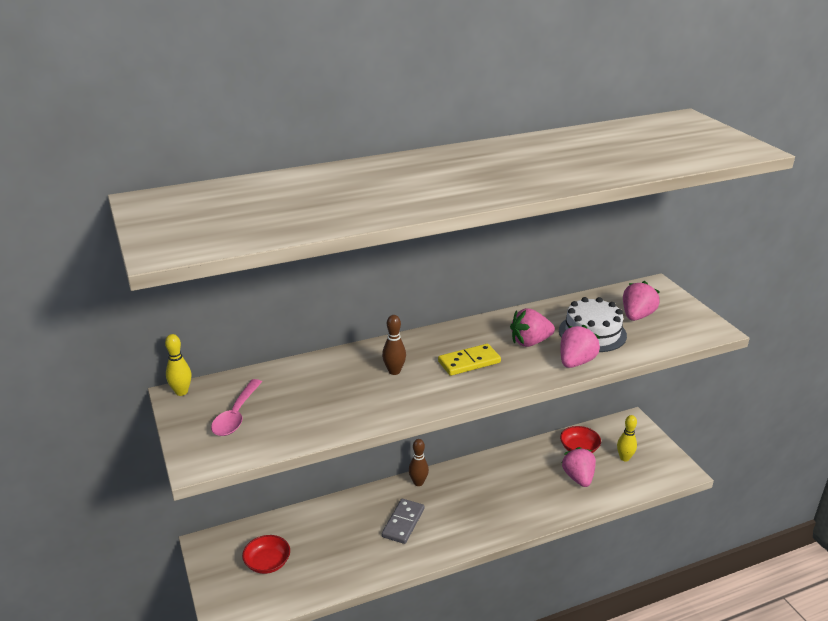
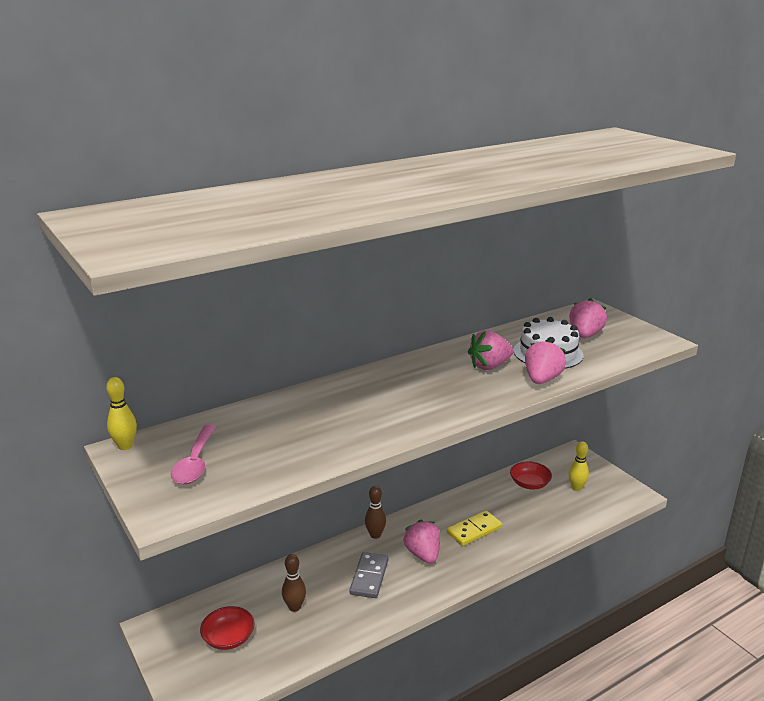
camera: 10 degrees left, 5 degrees down
(394, 371) = (358, 404): brown bowling pin -> brown bowling pin (294, 607)
(469, 362) = (434, 389): yellow domino -> yellow domino (474, 530)
(578, 478) = (537, 511): pink strawberry -> pink strawberry (423, 554)

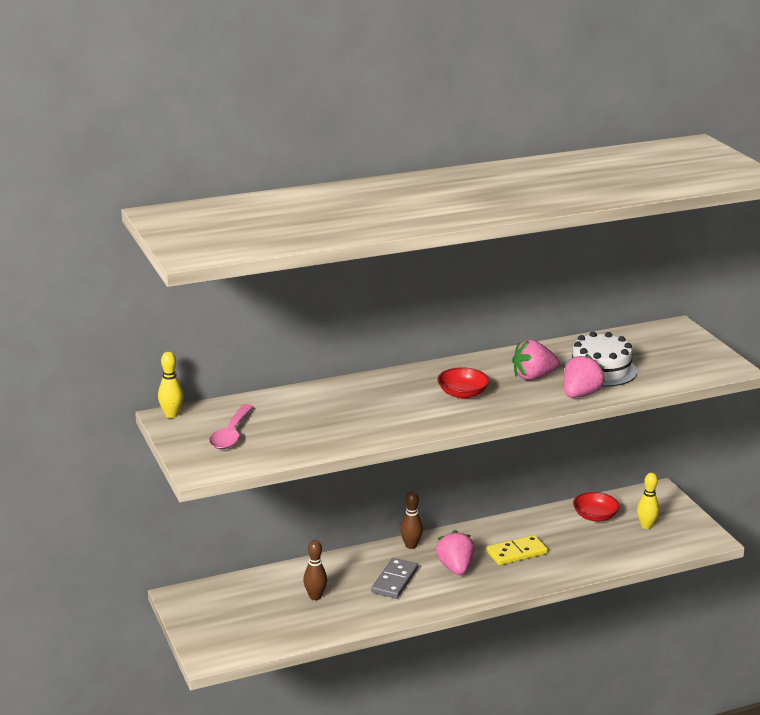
camera: 10 degrees right, 0 degrees up
(228, 638) = (248, 613): red bowl -> red bowl (462, 393)
(585, 335) = (651, 355): pink strawberry -> none

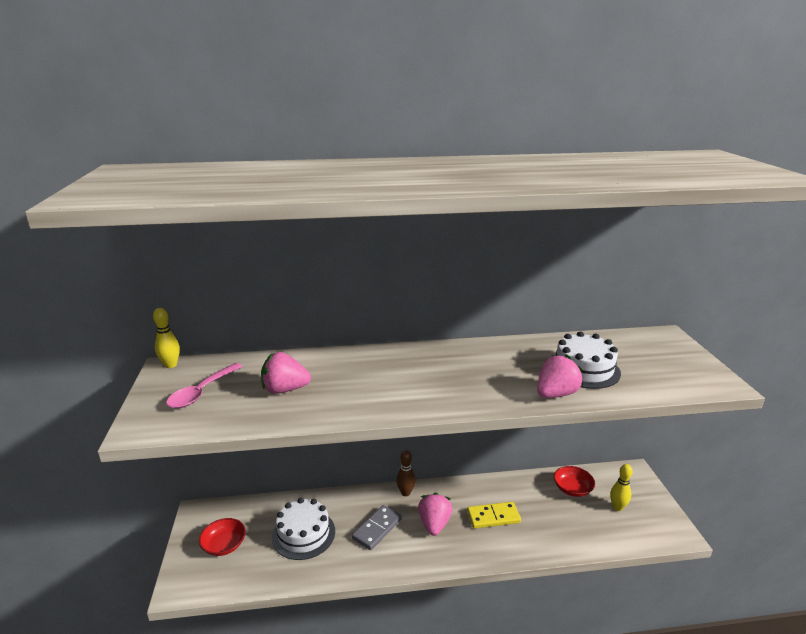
camera: 15 degrees right, 0 degrees up
(315, 596) = (303, 534): brown bowling pin -> white cake
(462, 393) = (439, 377): red bowl -> red bowl (224, 545)
(533, 377) = (514, 368): pink strawberry -> pink strawberry (285, 389)

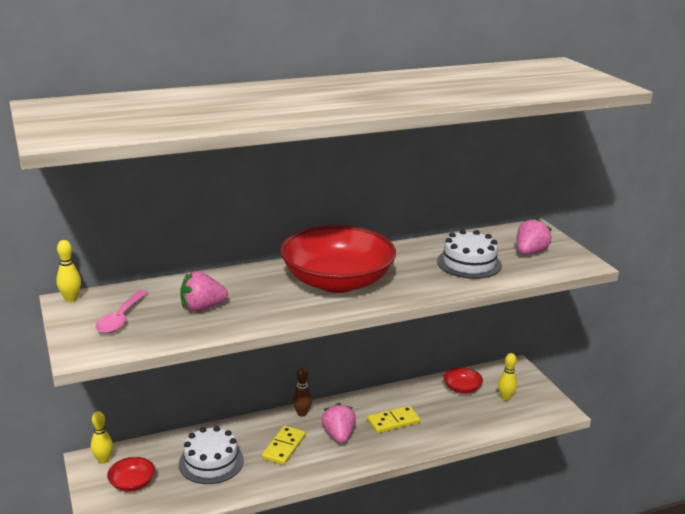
camera: 15 degrees left, 0 degrees up
(210, 514) = (103, 460): none -> yellow bowling pin
(377, 529) = (284, 447): grey domino -> yellow domino
(434, 375) = (337, 281): none -> red bowl
(556, 394) = (450, 286): pink strawberry -> pink strawberry (530, 252)

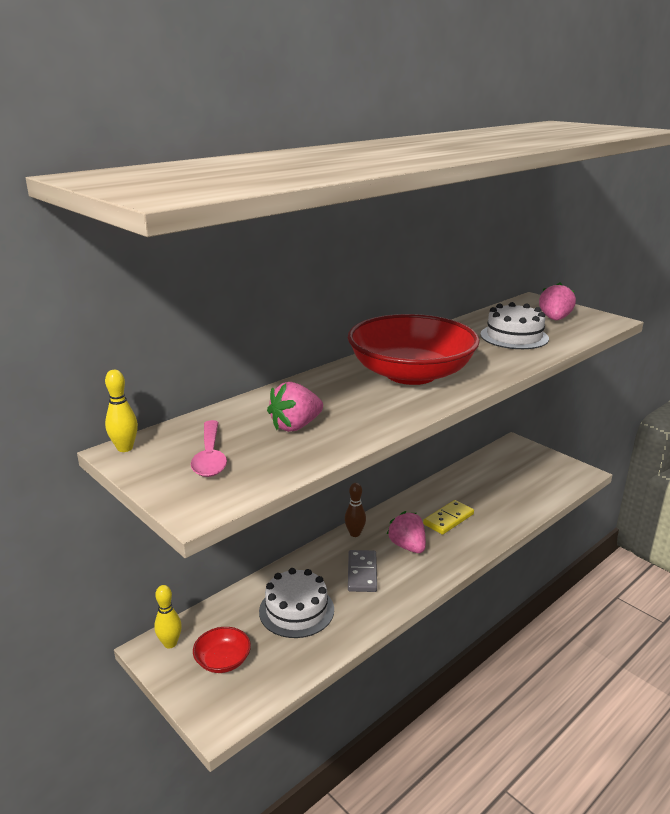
camera: 20 degrees left, 0 degrees up
(284, 447) = (362, 573): yellow domino -> grey domino
(462, 388) = (485, 473): red bowl -> none
(505, 398) = (529, 472): yellow bowling pin -> none

